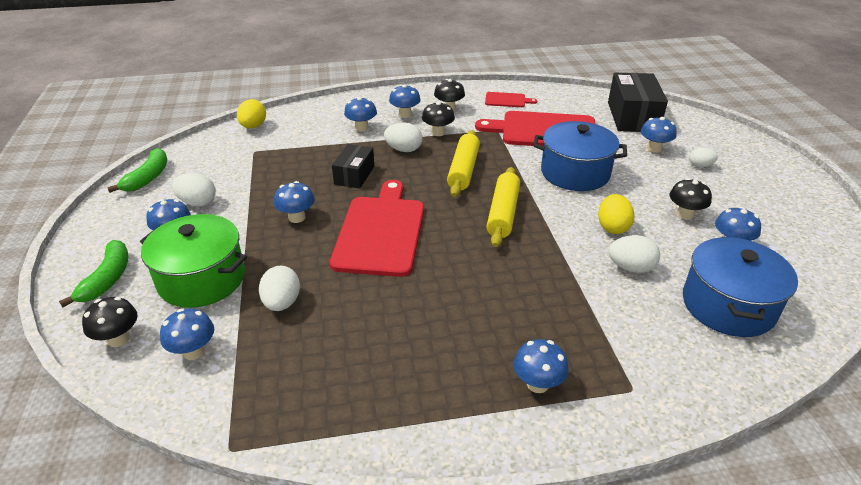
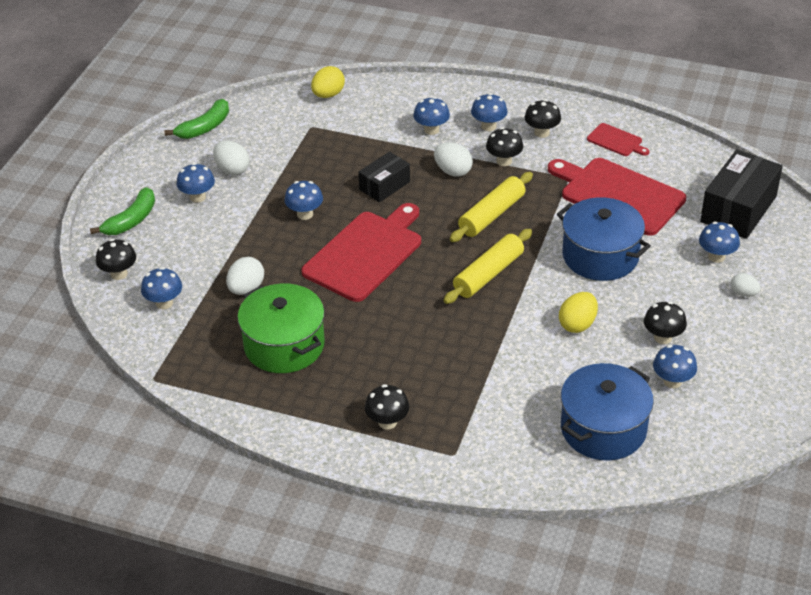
camera: 30 degrees right, 5 degrees up
(202, 279) = (199, 246): green pot -> green pot (284, 345)
(537, 384) = (387, 422): blue mushroom -> black mushroom
(630, 268) = (553, 366): white egg -> none

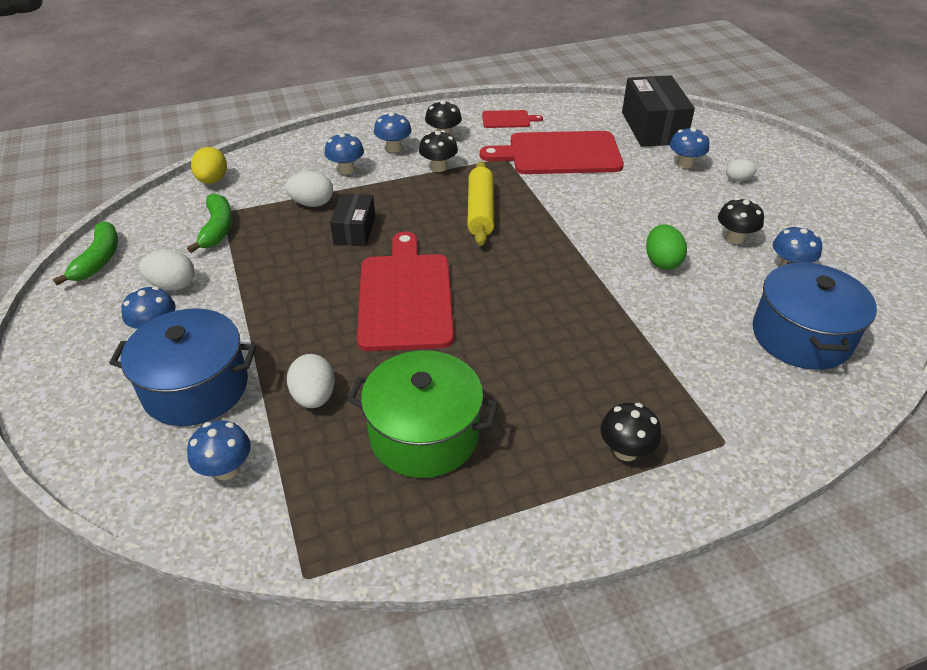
camera: 40 degrees left, 0 degrees up
(119, 274) = (128, 467): black mushroom -> none
(131, 220) = (89, 395): green banana -> green banana (217, 229)
(305, 214) = (301, 290): blue mushroom -> none
(453, 171) = (404, 193): white egg -> white egg (312, 203)
(488, 274) = (538, 259): yellow rolling pin -> none
(577, 324) = (662, 262): yellow egg -> green egg
(600, 256) = (606, 202): blue pot -> blue pot (196, 387)

